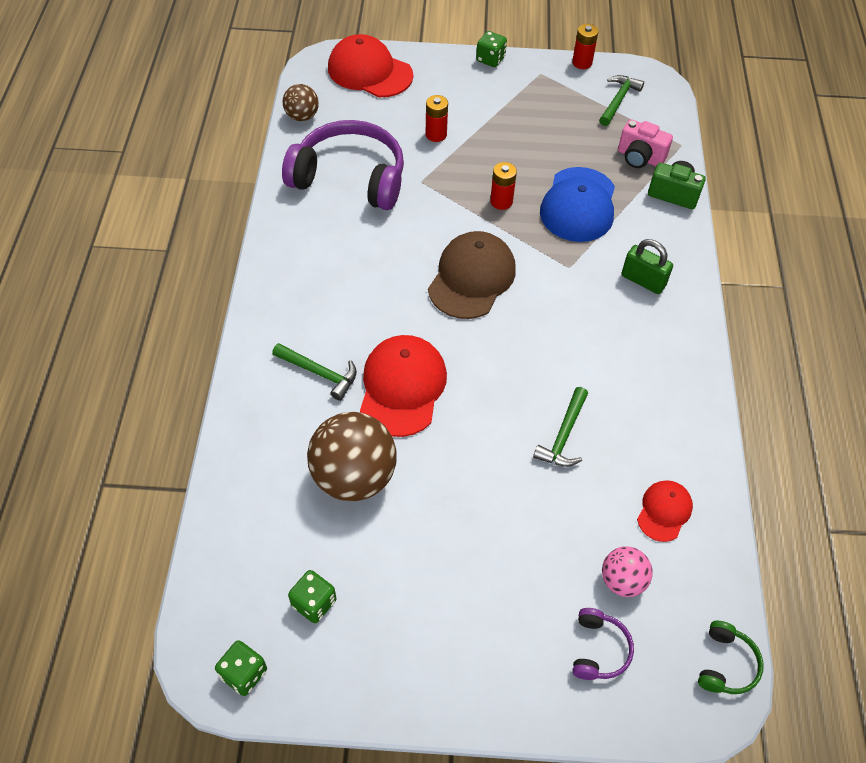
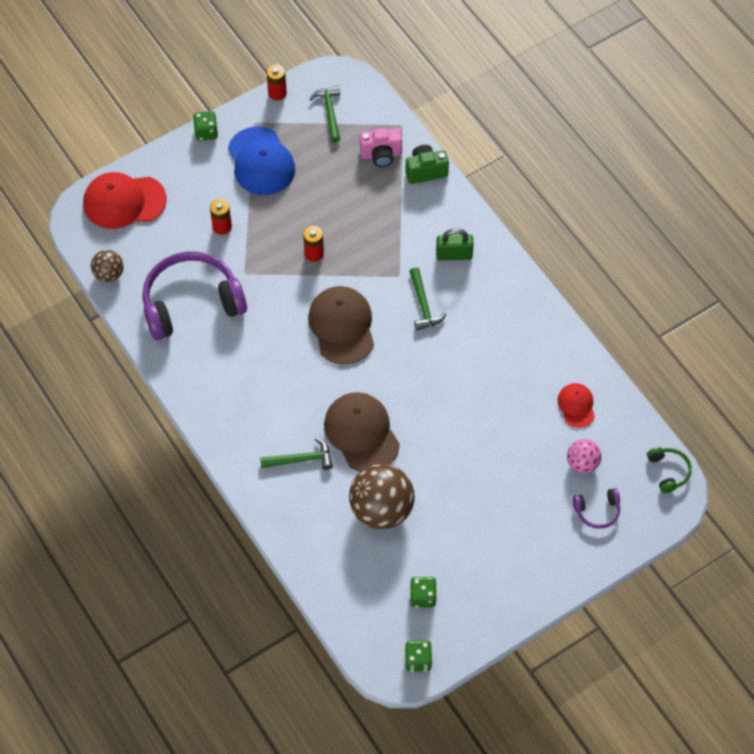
camera: 35 degrees left, 5 degrees up
(402, 387) = (361, 433): red cap -> brown cap
(563, 435) = (484, 397): green hammer -> green hammer (423, 305)
(578, 205) = (368, 222): blue cap -> blue cap (261, 161)
(598, 649) = (597, 511): purple headphones -> purple headphones turned 105 degrees clockwise

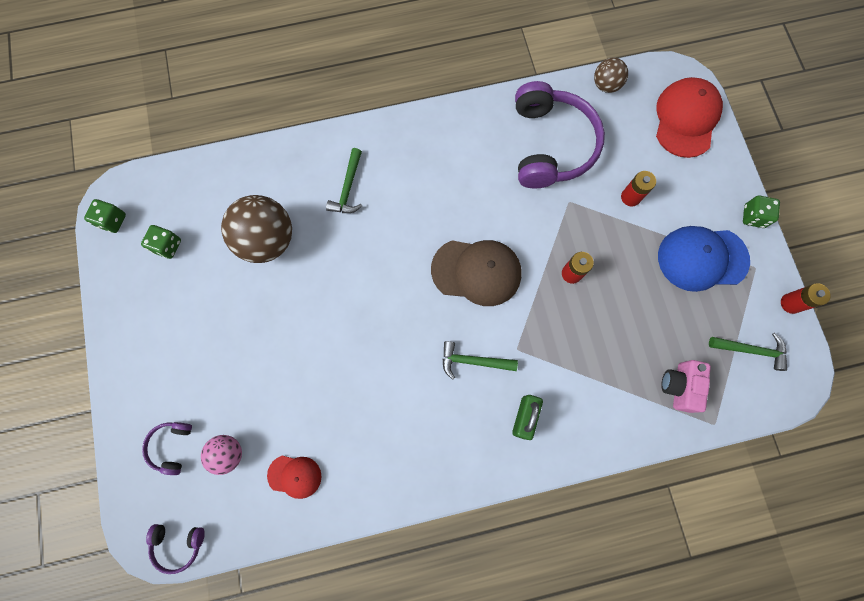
camera: 110 degrees right, 15 degrees up
(361, 433) = (352, 250): brown cap -> none
(425, 171) = (643, 427): green camera -> none
(668, 471) = (178, 544): green headphones -> purple headphones

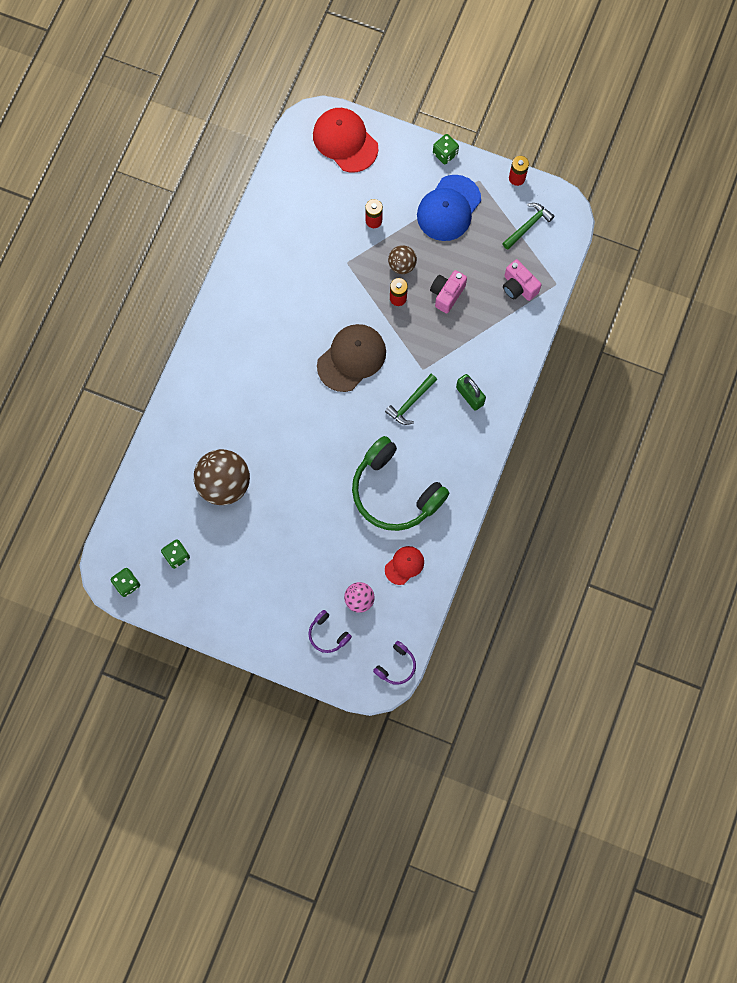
camera: 55 degrees left, 0 degrees up
(348, 188) = (225, 403): green hammer -> none
(368, 410) = (395, 491): none -> green headphones
(550, 145) = (296, 244): purple headphones -> none
(605, 85) = (279, 174): brown ball -> brown ball (402, 265)
(613, 318) = (447, 294): none -> pink camera

